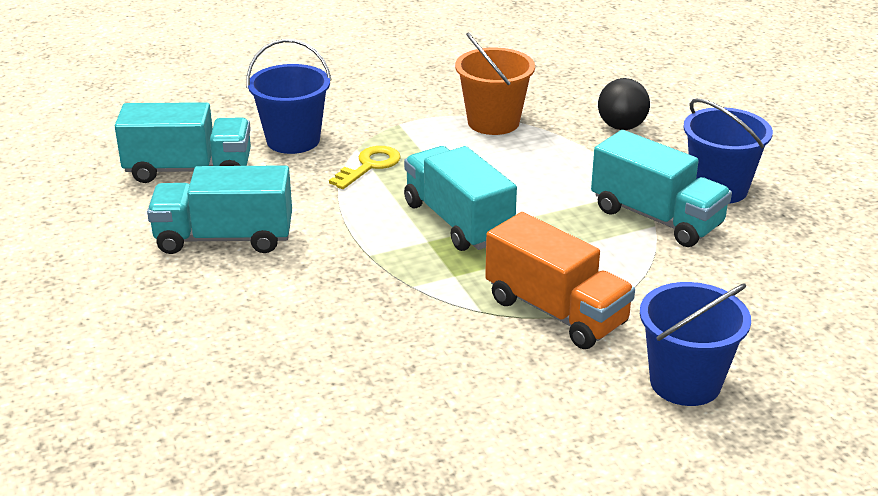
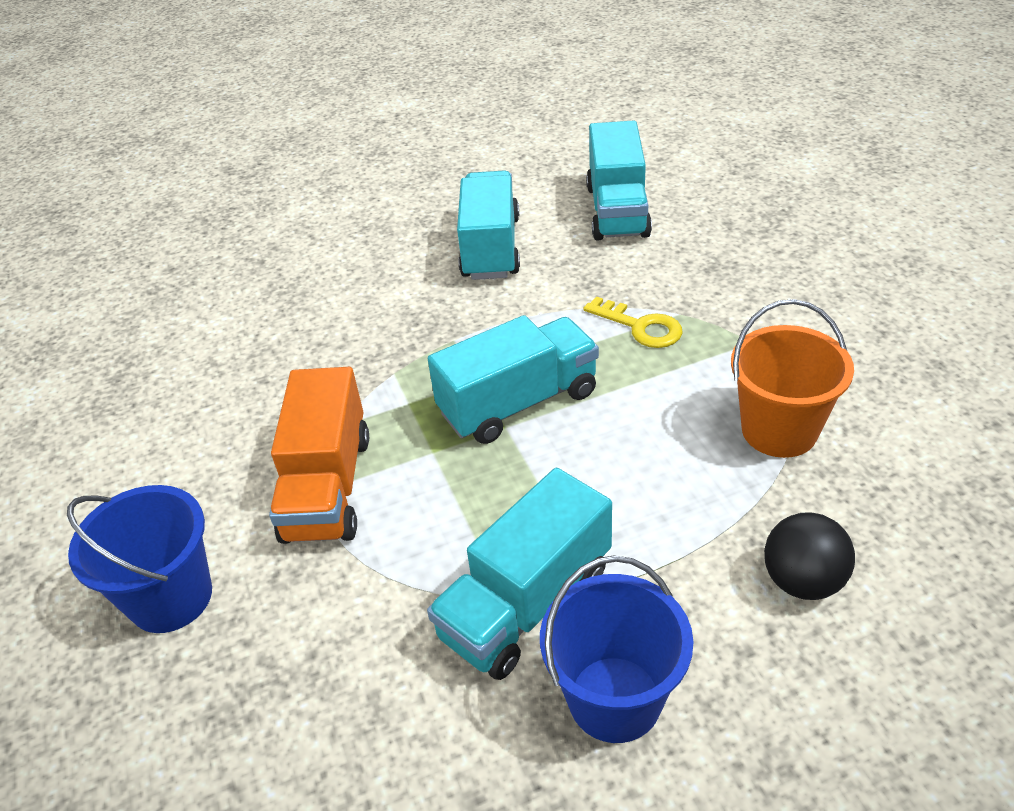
camera: 95 degrees right, 10 degrees up
(293, 140) = (691, 267): blue bucket -> none
(556, 311) = (328, 487): orange truck -> orange truck turned 45 degrees counterclockwise

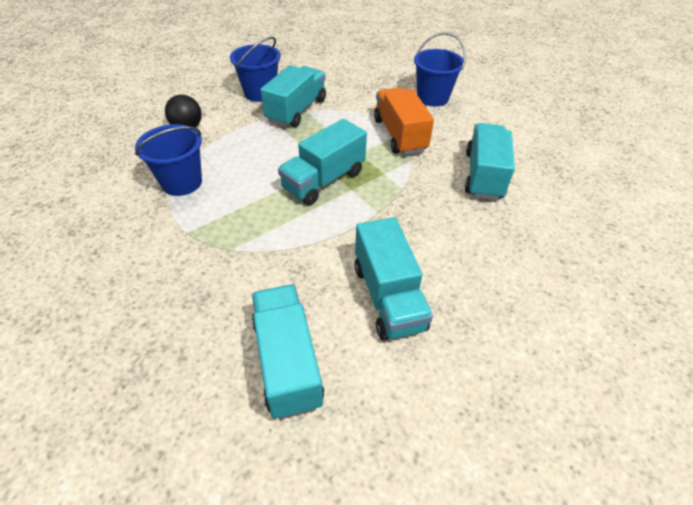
camera: 160 degrees right, 5 degrees up
(247, 379) = (483, 175): none -> turquoise truck
(640, 327) = (258, 236): yellow key -> none
(779, 430) = (182, 182): orange bucket -> blue bucket

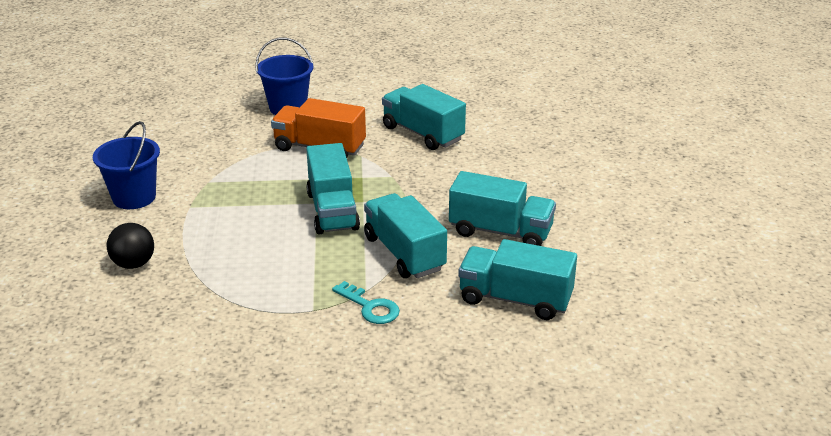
camera: 55 degrees left, 15 degrees down
(182, 182) = (231, 293): blue bucket -> none
(210, 263) = (370, 307): none -> turquoise key
(296, 110) = (200, 187): turquoise truck -> turquoise truck (404, 253)

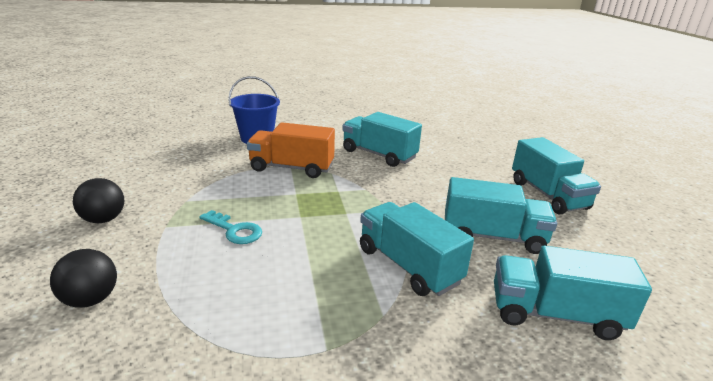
camera: 10 degrees left, 5 degrees down
(134, 197) = (104, 219): blue bucket -> black ball
(332, 211) = (318, 224): turquoise truck -> turquoise truck (548, 195)
(370, 307) = (396, 339): turquoise key -> turquoise key (234, 230)

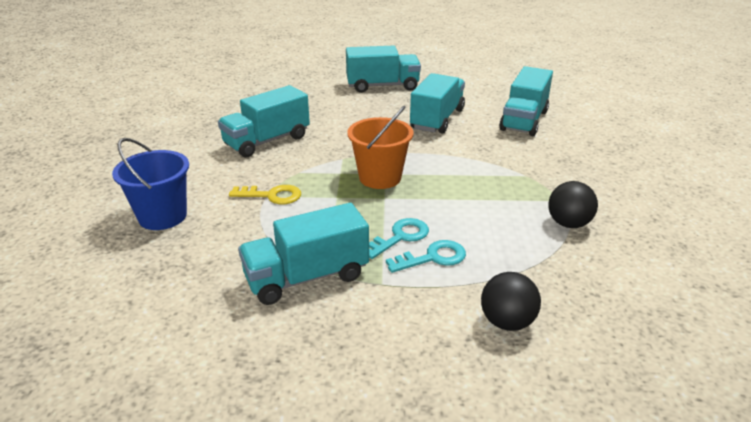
camera: 75 degrees left, 5 degrees up
(104, 219) = (351, 337): black ball -> black ball (568, 224)
(200, 250) = (432, 258): none -> turquoise key
(292, 168) = (272, 195): orange truck -> yellow key
(337, 211) = (380, 178): none -> orange bucket
(408, 266) = (470, 157): turquoise truck -> turquoise truck (307, 277)

